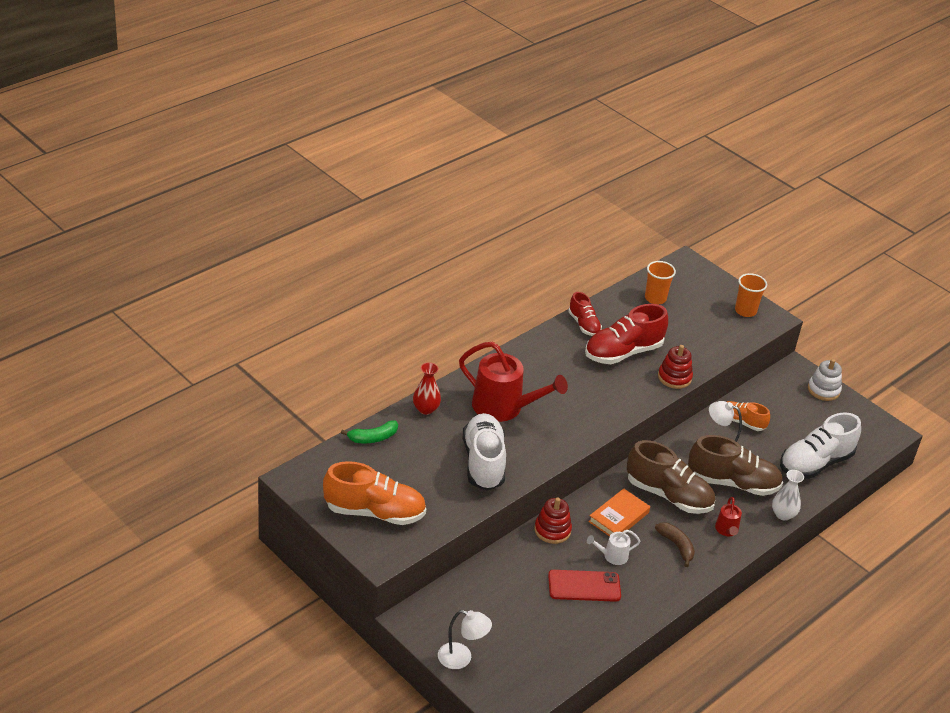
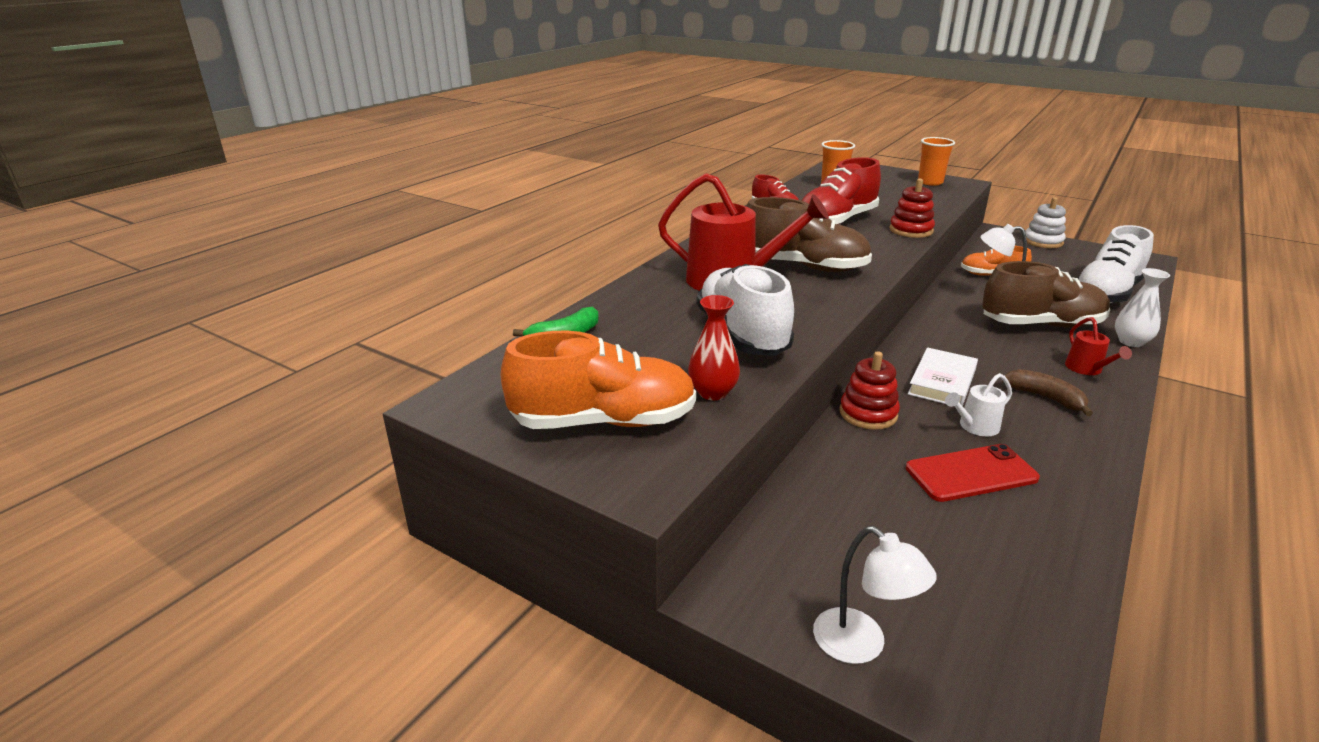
camera: 10 degrees left, 10 degrees down
(426, 409) = (628, 297): red vase -> red vase (713, 392)
(461, 658) = (861, 645): white lamp -> white lamp turned 45 degrees clockwise
(618, 517) = (942, 382): orange book -> white book
(668, 495) = (981, 349): brown shoe -> brown shoe (804, 267)

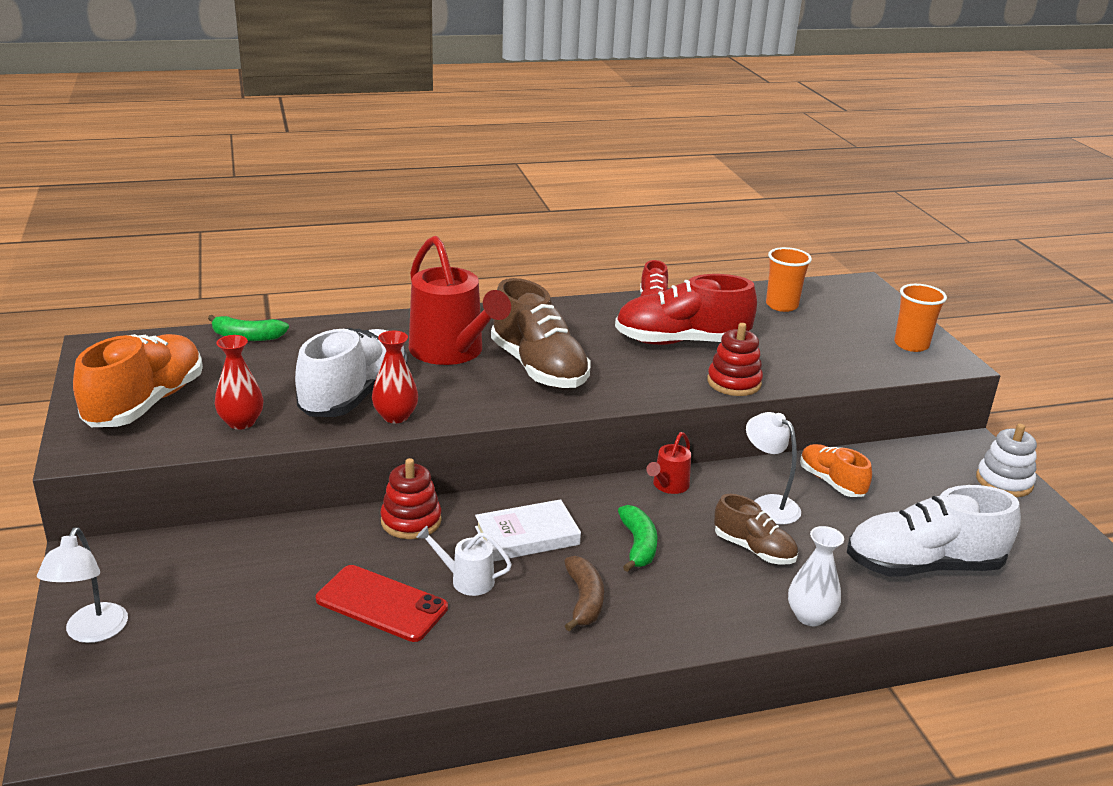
camera: 40 degrees right, 0 degrees up
(604, 421) = (146, 403): orange shoe -> orange shoe turned 105 degrees counterclockwise
(800, 333) = (395, 416): none -> red vase
(997, 353) = (638, 545): none -> green banana
(1041, 325) = (753, 549): brown shoe -> brown shoe, size x0.57
(1087, 369) = (690, 606): red watering can -> red watering can (668, 486)

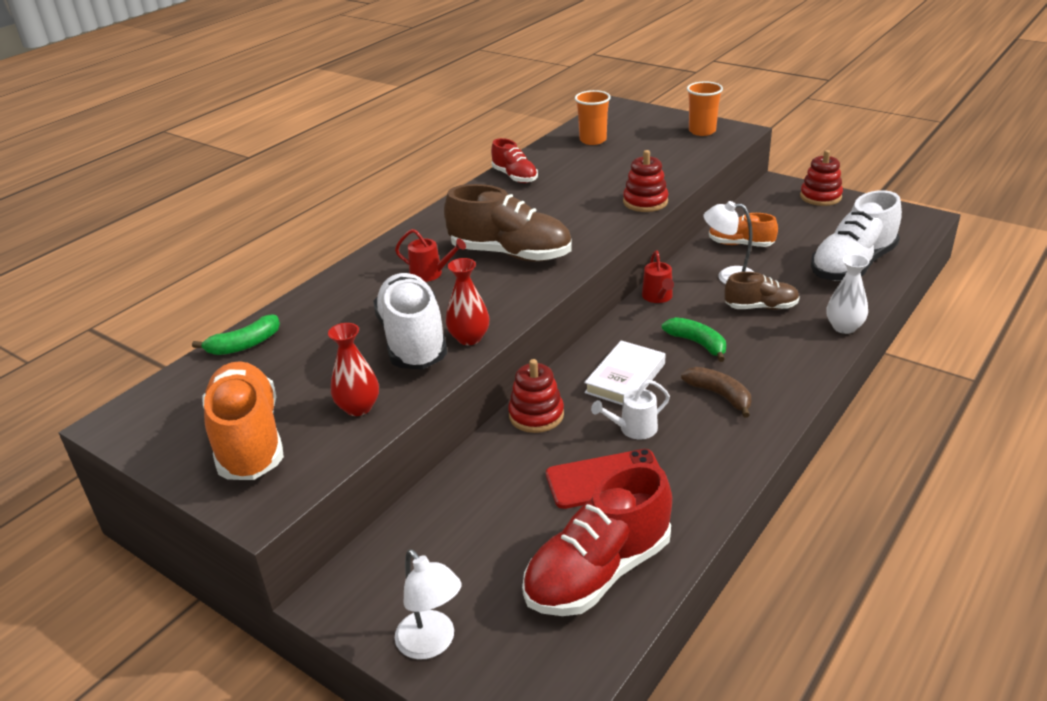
camera: 35 degrees left, 5 degrees up
(451, 352) = (430, 274): red watering can -> red watering can, size x0.46
(681, 342) = (572, 192): red shoe -> red shoe (598, 572)
(1004, 481) = (820, 197): white stacking toy -> red stacking toy

